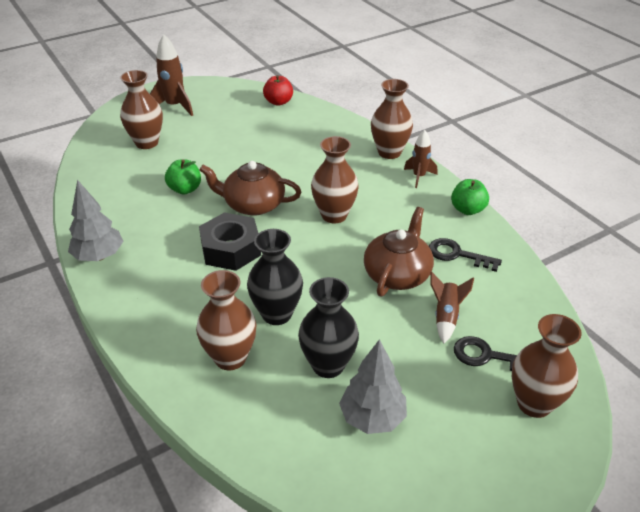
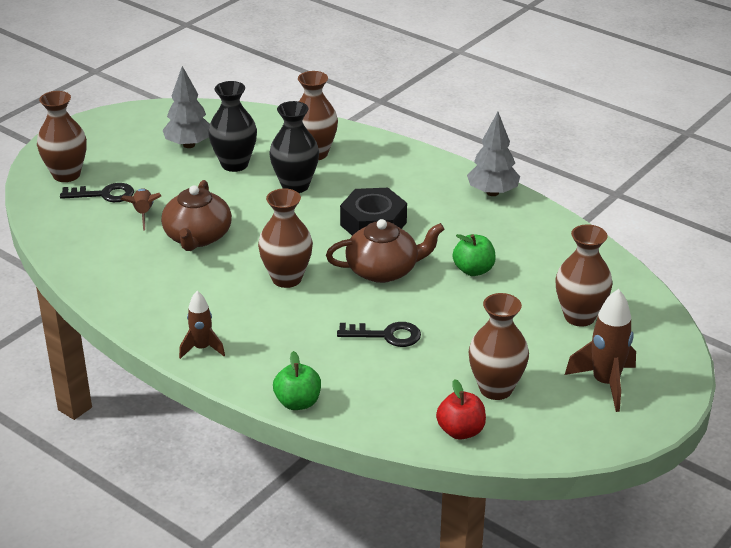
camera: 160 degrees right, 5 degrees down
(389, 152) = (252, 377): brown vase -> brown vase (496, 389)
(457, 255) = (139, 267): black key -> black key (386, 335)
(467, 209) = (134, 318): green apple -> green apple (298, 402)

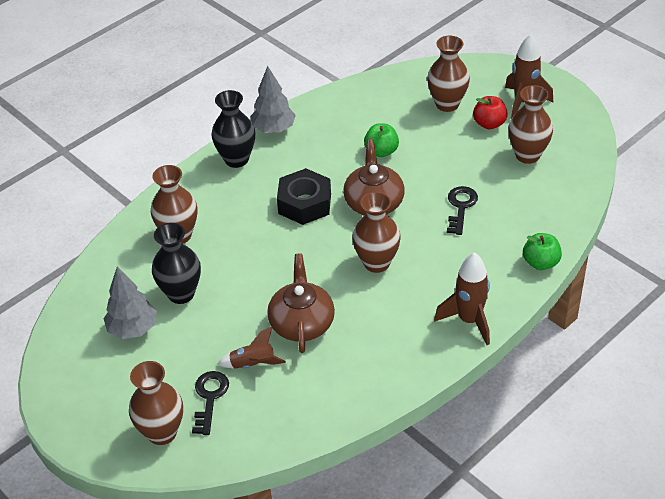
camera: 80 degrees left, 10 degrees up
(197, 237) = (302, 323): brown teapot -> brown teapot turned 105 degrees counterclockwise
(202, 348) = (469, 320): brown rocket -> brown rocket, size x1.58
(295, 186) = (231, 251): black vase -> black vase (236, 159)
(460, 431) = (573, 177): red apple -> red apple (489, 124)

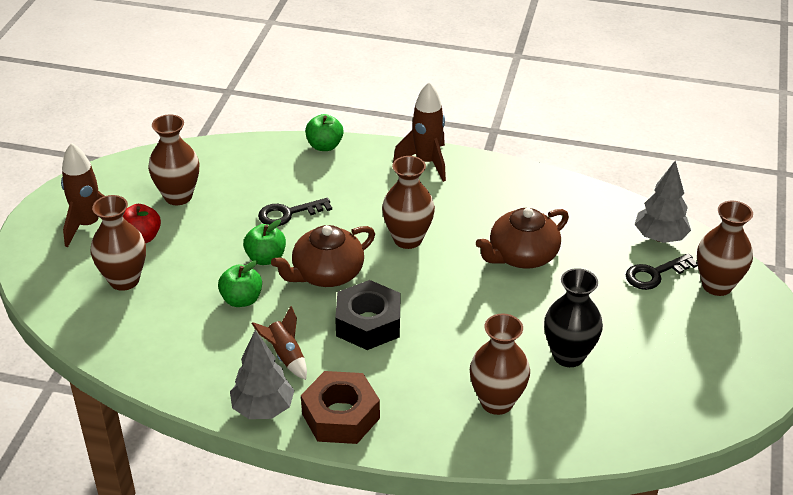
camera: 125 degrees left, 5 degrees down
(133, 329) = (642, 367): grey tree -> grey tree (660, 237)
(236, 159) = (340, 416): black vase -> brown nut
(253, 364) = (595, 265): brown rocket -> brown rocket (285, 356)
(416, 177) = (266, 258): none -> green apple

